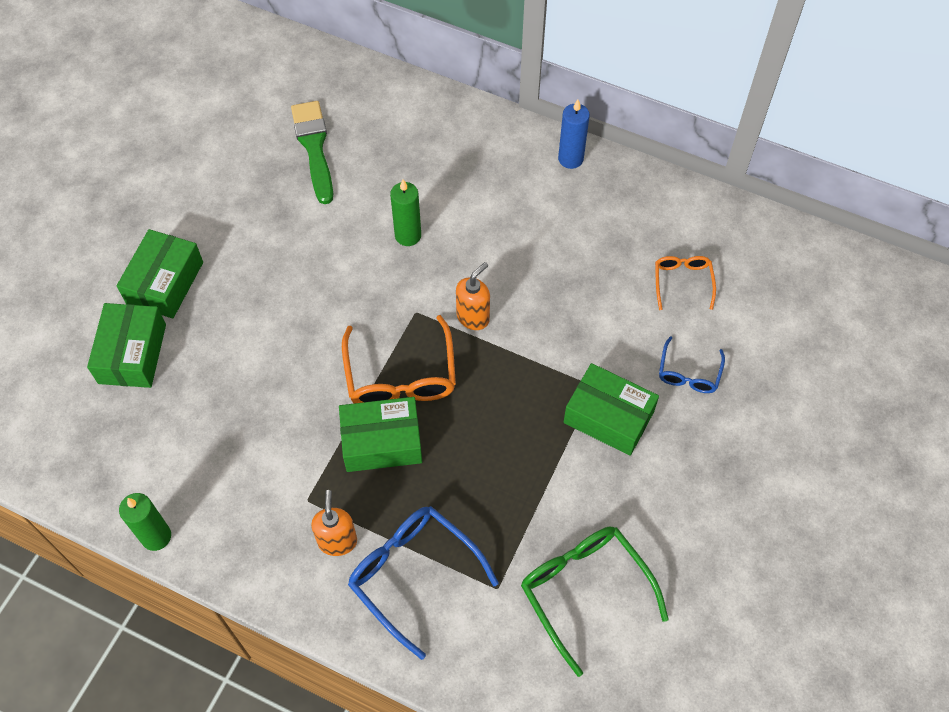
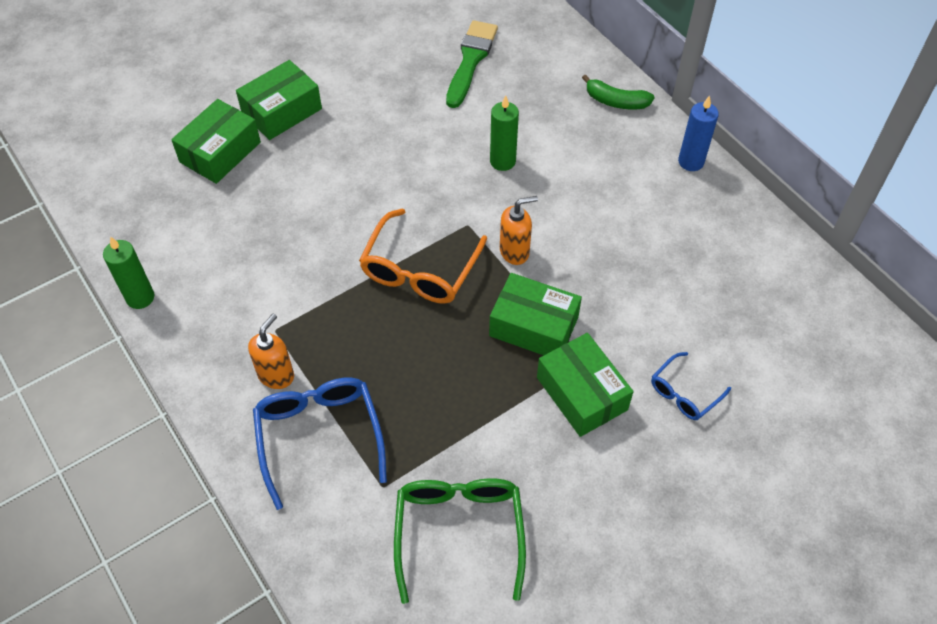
camera: 30 degrees right, 5 degrees down
(382, 442) = (367, 315): green box -> green box (533, 326)
(471, 129) = (616, 101): none -> green banana
(682, 282) = (730, 311): orange glasses -> none

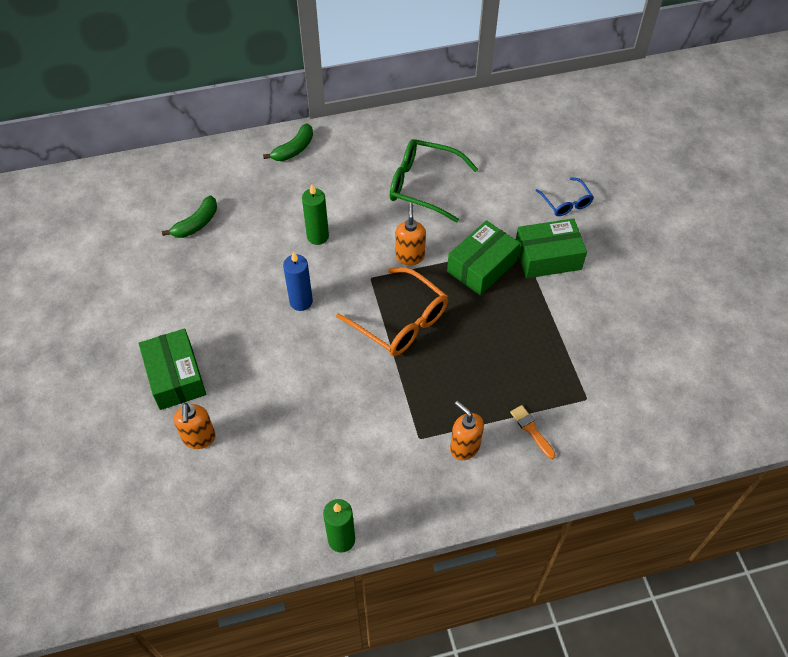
camera: 70 degrees left, 0 degrees up
(220, 152) = (199, 438): green box -> orange soap dispenser
(319, 436) = (531, 430): blue glasses -> orange brush
(459, 532) = (635, 361): green glasses -> green glasses (423, 185)
(471, 60) = (196, 224): green brush -> green banana
(691, 162) = (374, 129): blue candle -> blue candle (301, 301)

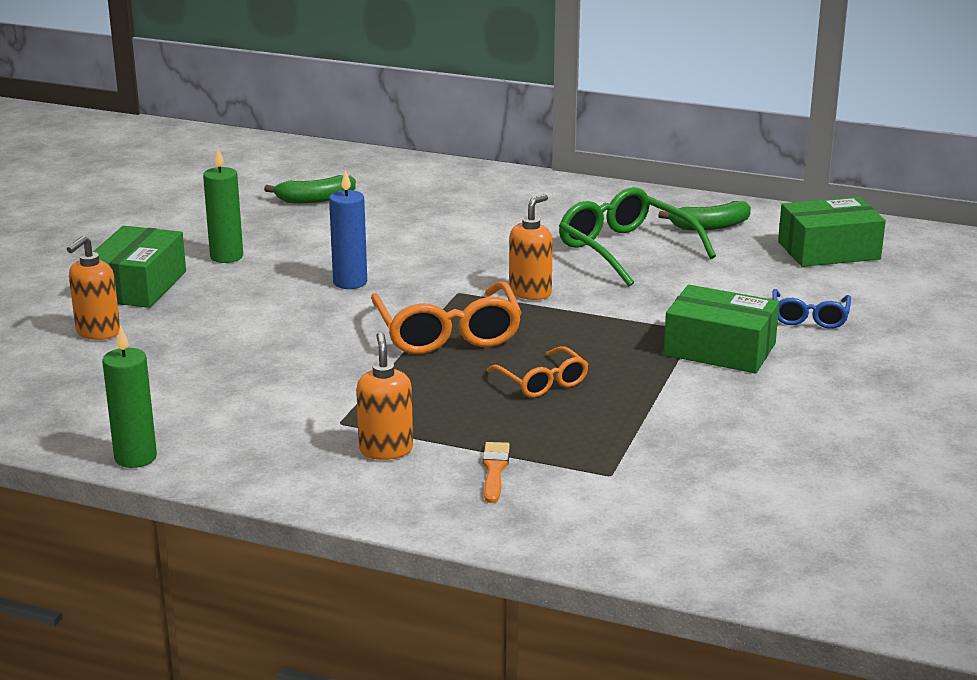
camera: 35 degrees right, 30 degrees down
(294, 149) = (500, 183): green banana -> green banana (710, 226)
(317, 236) = (438, 246): green candle -> green candle (226, 257)
(482, 266) = (615, 328): green box -> green box (828, 250)
(488, 338) = (542, 382): none -> orange glasses

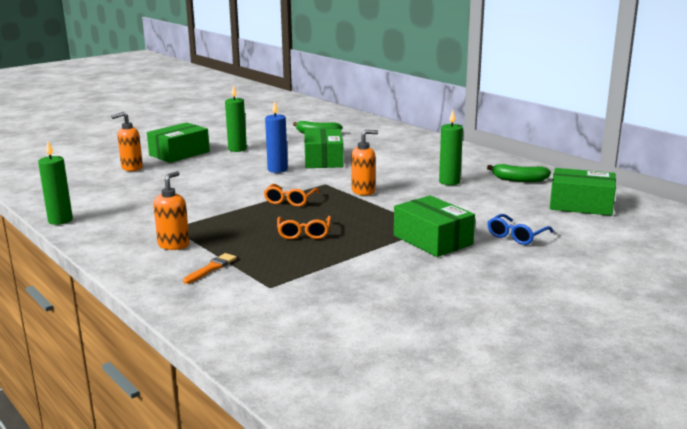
camera: 30 degrees right, 5 degrees down
(396, 249) = (323, 160): none -> green box
(447, 333) = (290, 200): orange glasses -> orange glasses, size x0.56
(626, 250) = (449, 182): green glasses -> green candle

